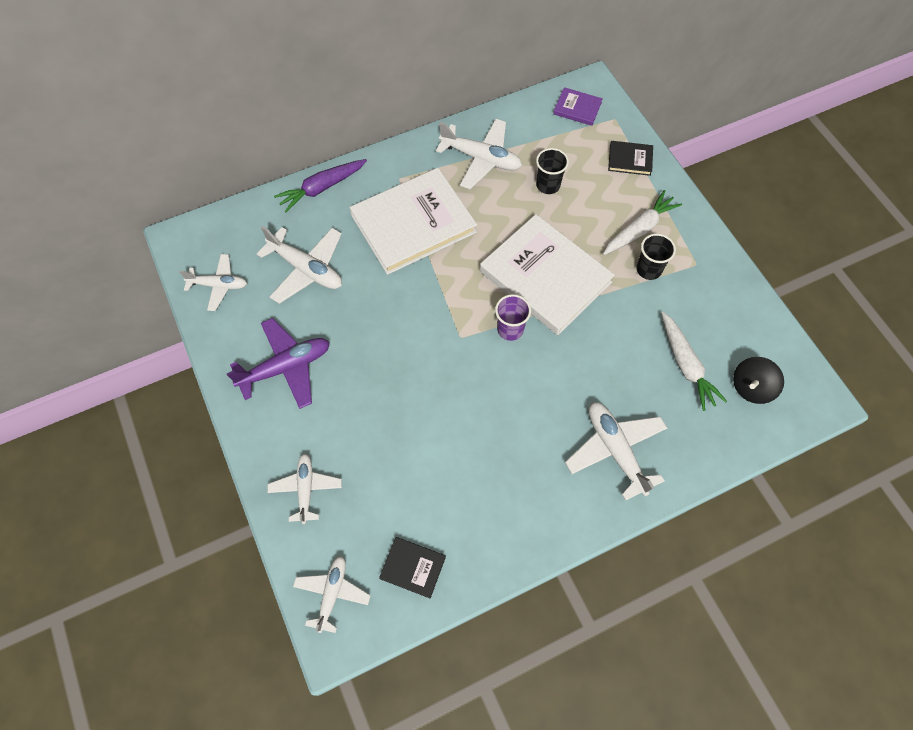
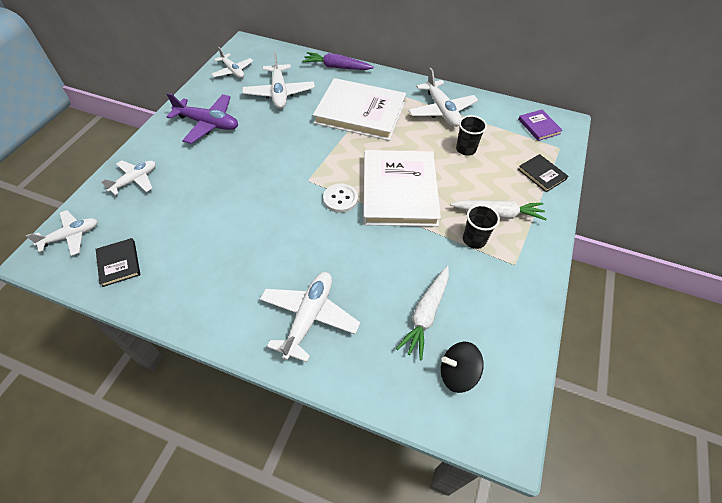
camera: 45 degrees right, 10 degrees down
(510, 329) = (340, 199): purple cup -> white button

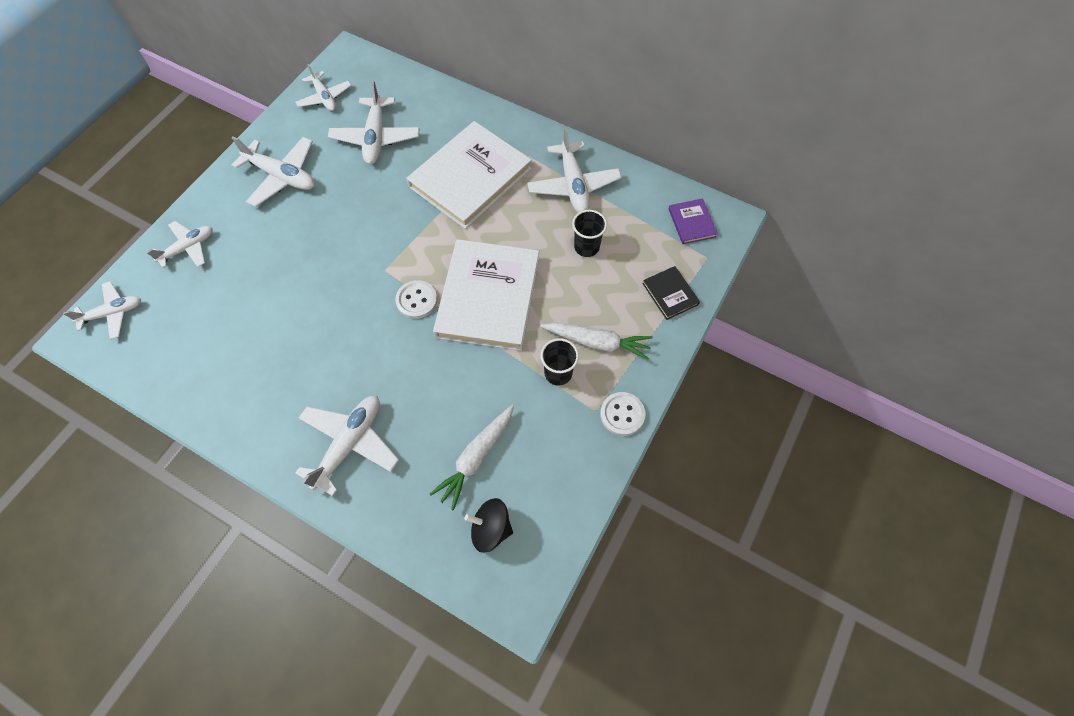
camera: 10 degrees right, 10 degrees up
(119, 263) = (160, 353): black book -> none
(208, 124) = (282, 176): purple plane -> white plane
(337, 67) = (457, 103): purple carrot -> none
(360, 112) = (470, 177): white book -> white book turned 75 degrees counterclockwise
(538, 265) = (622, 414): none -> white button

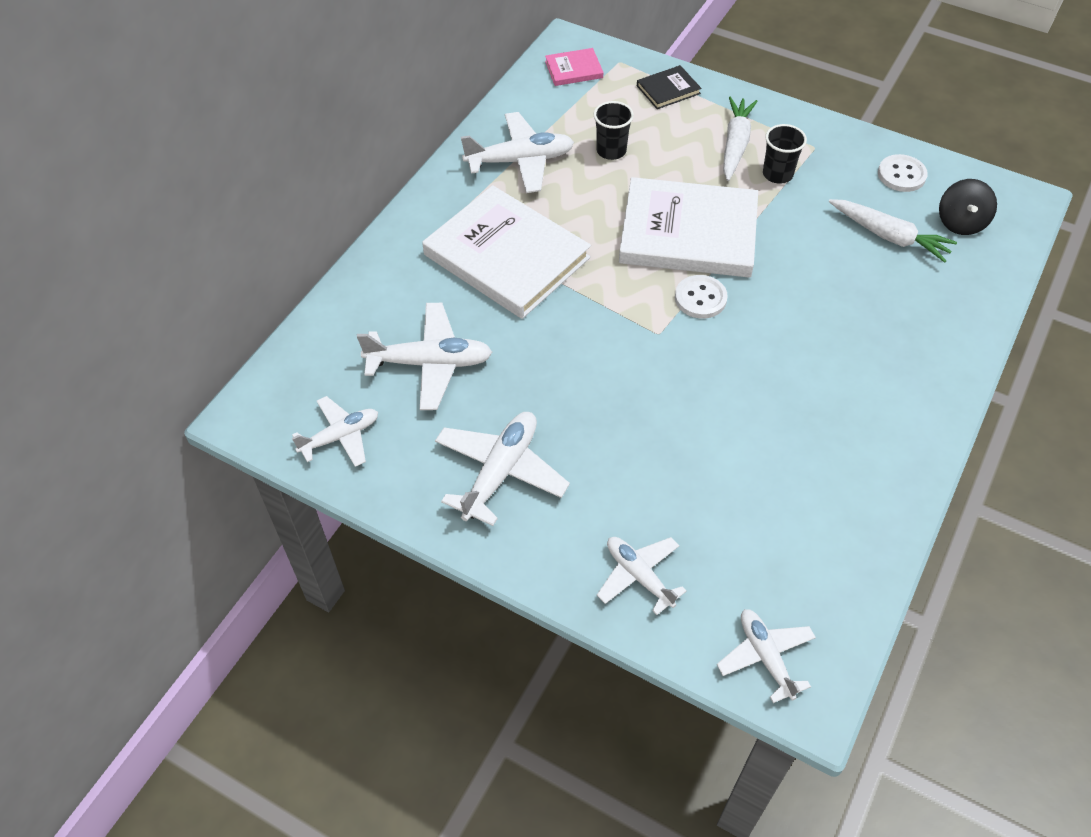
camera: 90 degrees left, 10 degrees down
(349, 444) = (900, 345): white plane -> none
(622, 414) = (815, 128): white button -> white button (901, 175)
(691, 223) = (574, 69): purple book -> pink book

